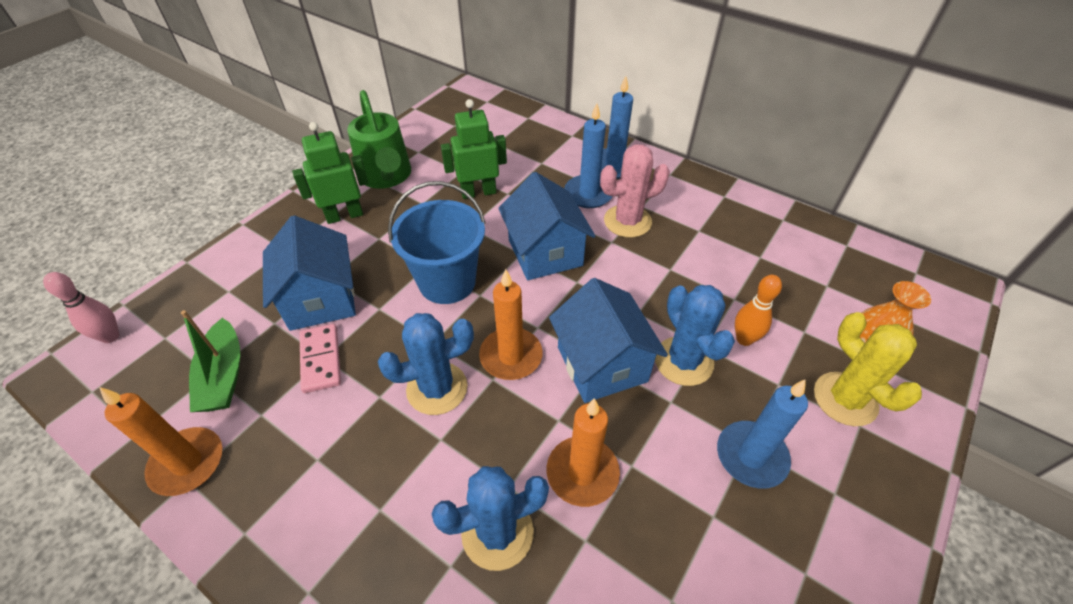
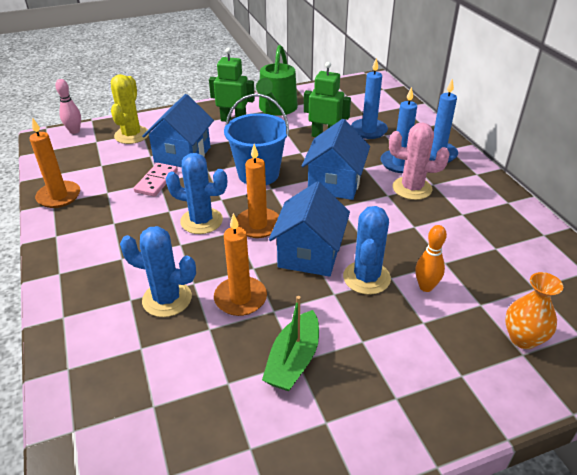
camera: 35 degrees right, 10 degrees down
(224, 376) = (106, 168): green boat -> green boat (293, 360)
(751, 456) = (357, 347): blue candle -> blue candle (368, 130)
(845, 399) = (467, 355): yellow cactus -> yellow cactus (132, 135)

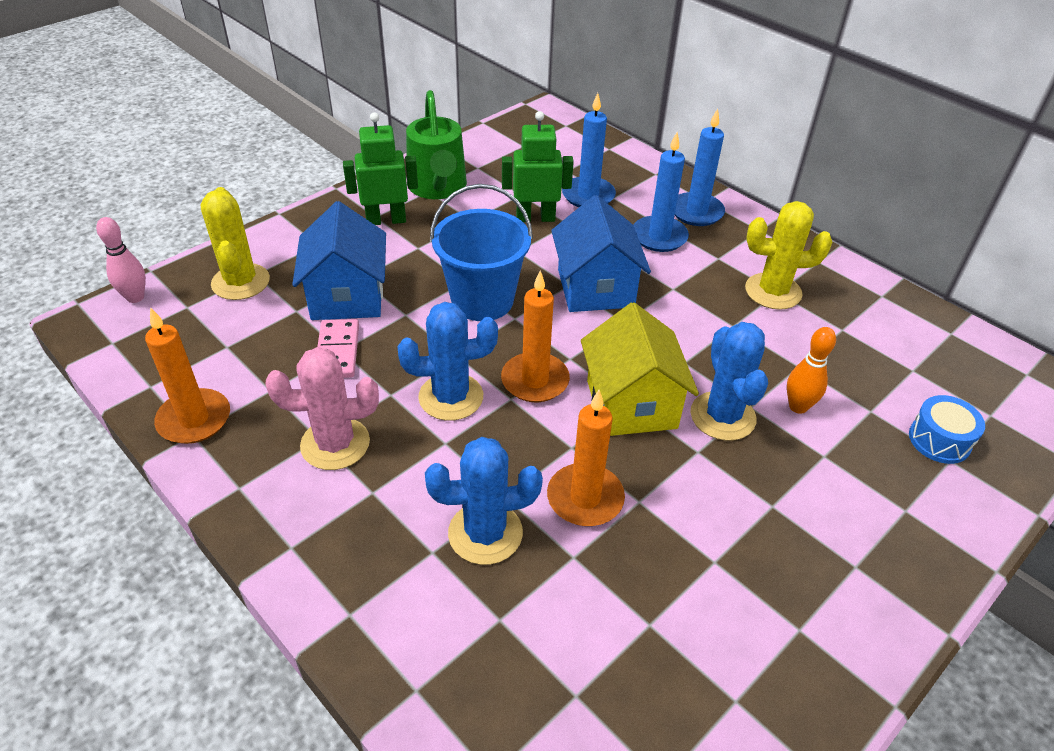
camera: 25 degrees left, 5 degrees up
(293, 360) = (709, 562): green boat -> none
(309, 254) = (631, 404): blue house -> yellow house
(412, 188) = (697, 271): pink cactus -> pink cactus (335, 444)
(459, 213) = (773, 291): none -> yellow cactus
(523, 338) = (939, 440): orange vase -> blue drum

